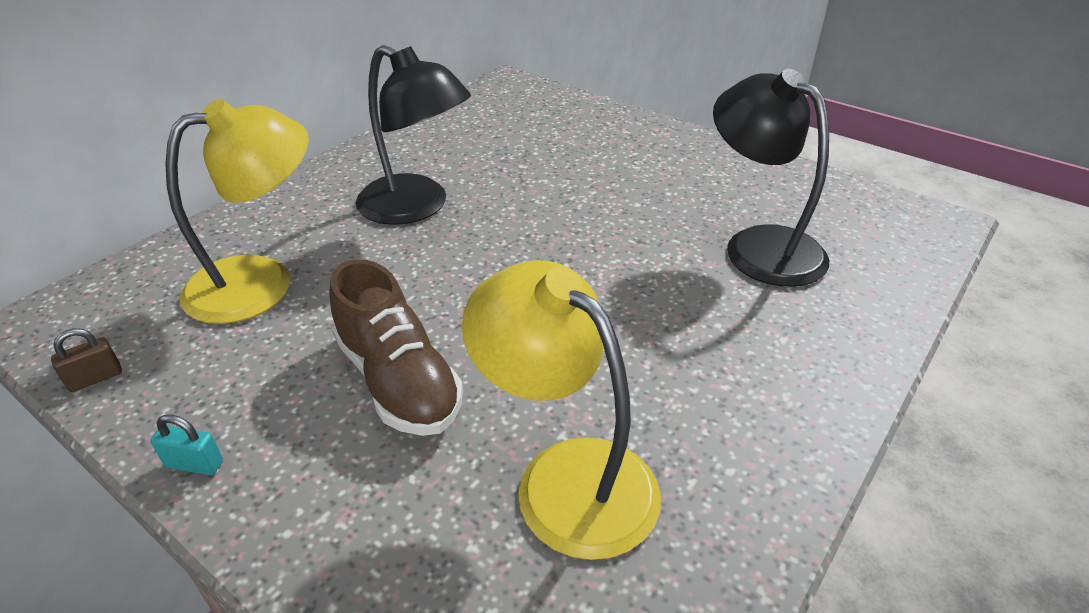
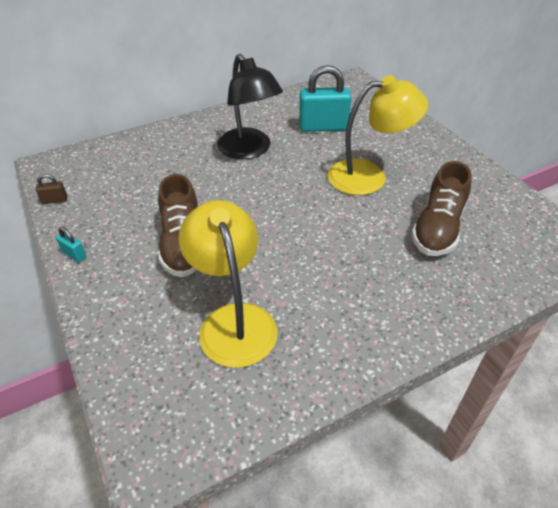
camera: 25 degrees right, 5 degrees up
(261, 281) = (149, 172): yellow lamp -> yellow lamp (369, 176)
(508, 150) = (323, 127): none -> turquoise padlock
(759, 245) = (437, 228): black lamp -> brown shoe

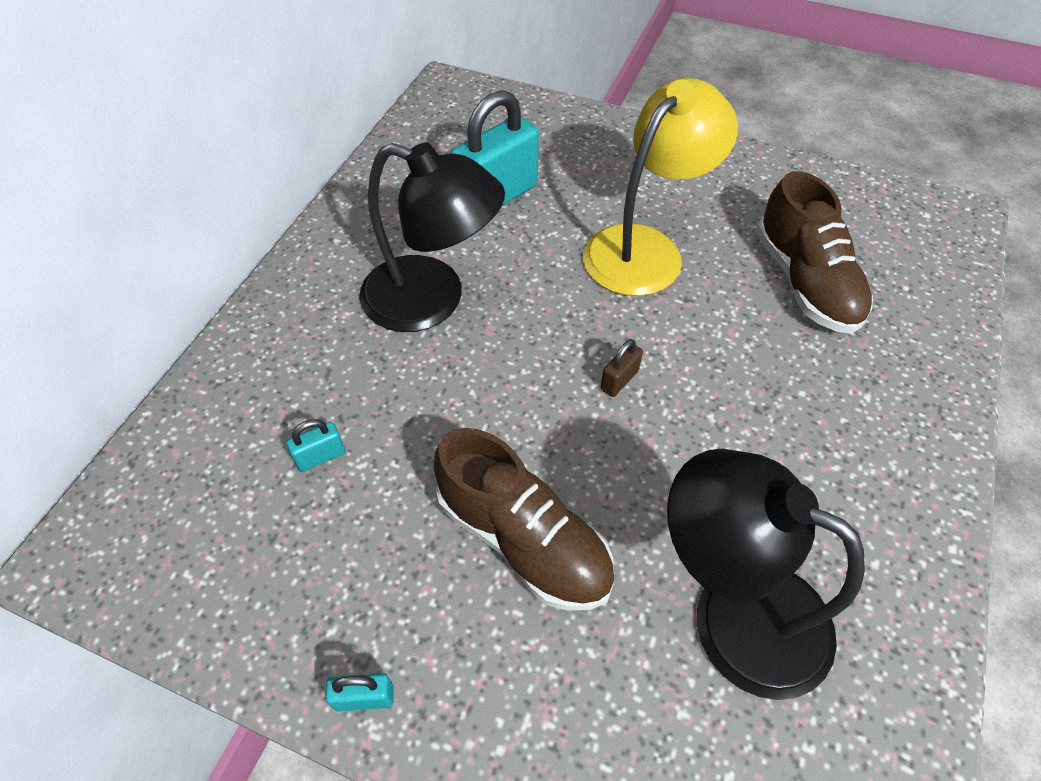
camera: 40 degrees left, 10 degrees up
(55, 200) = (192, 619): brown padlock -> brown padlock (619, 380)
(147, 178) = (321, 456): none -> turquoise padlock
(233, 320) = (734, 611): yellow lamp -> black lamp

